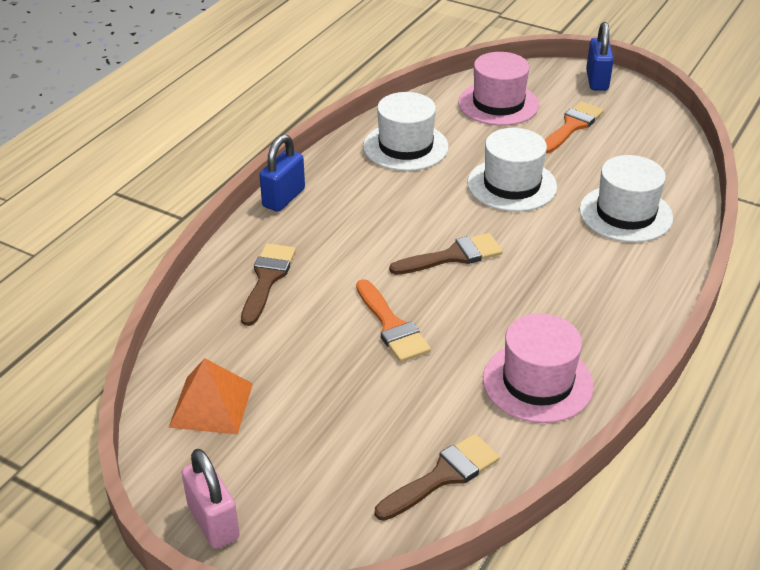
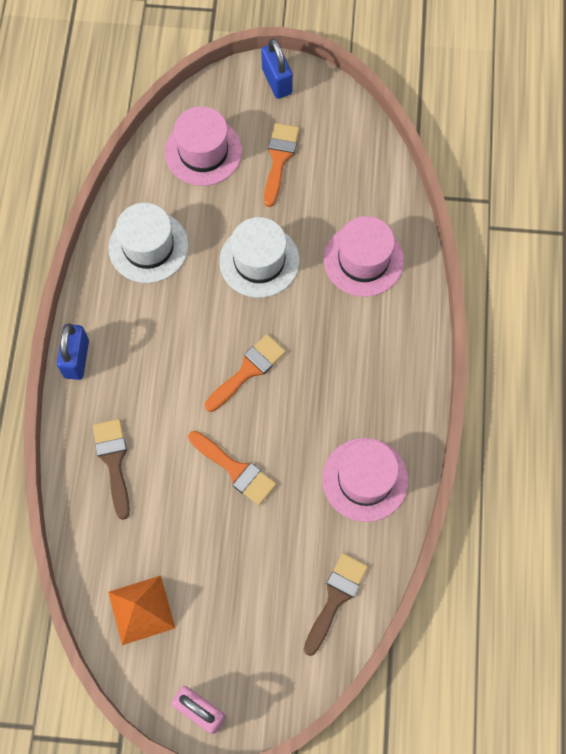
camera: 25 degrees left, 30 degrees up
(453, 256) = (248, 370): brown brush -> orange brush
(625, 214) = (363, 260): white hat -> pink hat

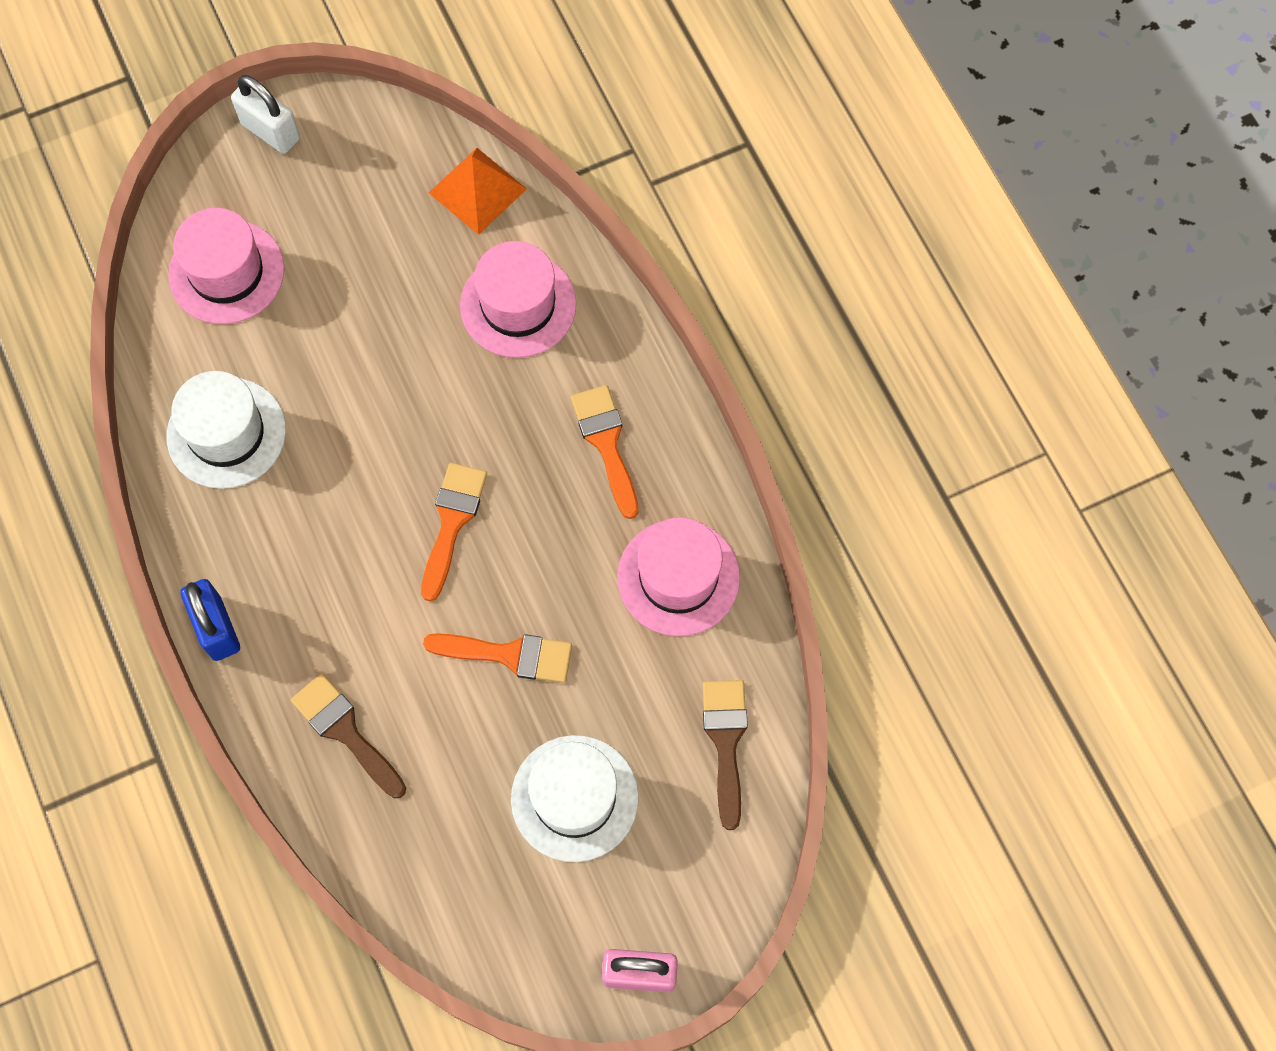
camera: 30 degrees left, 0 degrees up
(141, 610) = (492, 895): orange pyramid -> orange pyramid (477, 191)
(259, 261) = (384, 375): white hat -> white hat (574, 798)
(277, 81) = (271, 131): blue padlock -> white padlock
(279, 159) = (334, 231): orange brush -> orange brush (606, 443)

